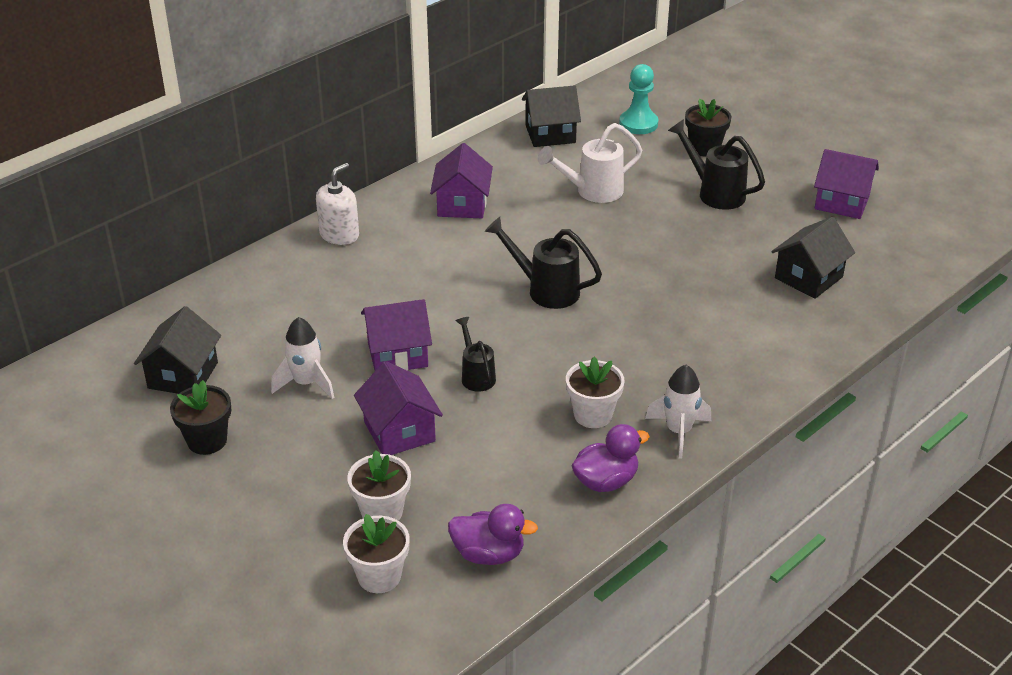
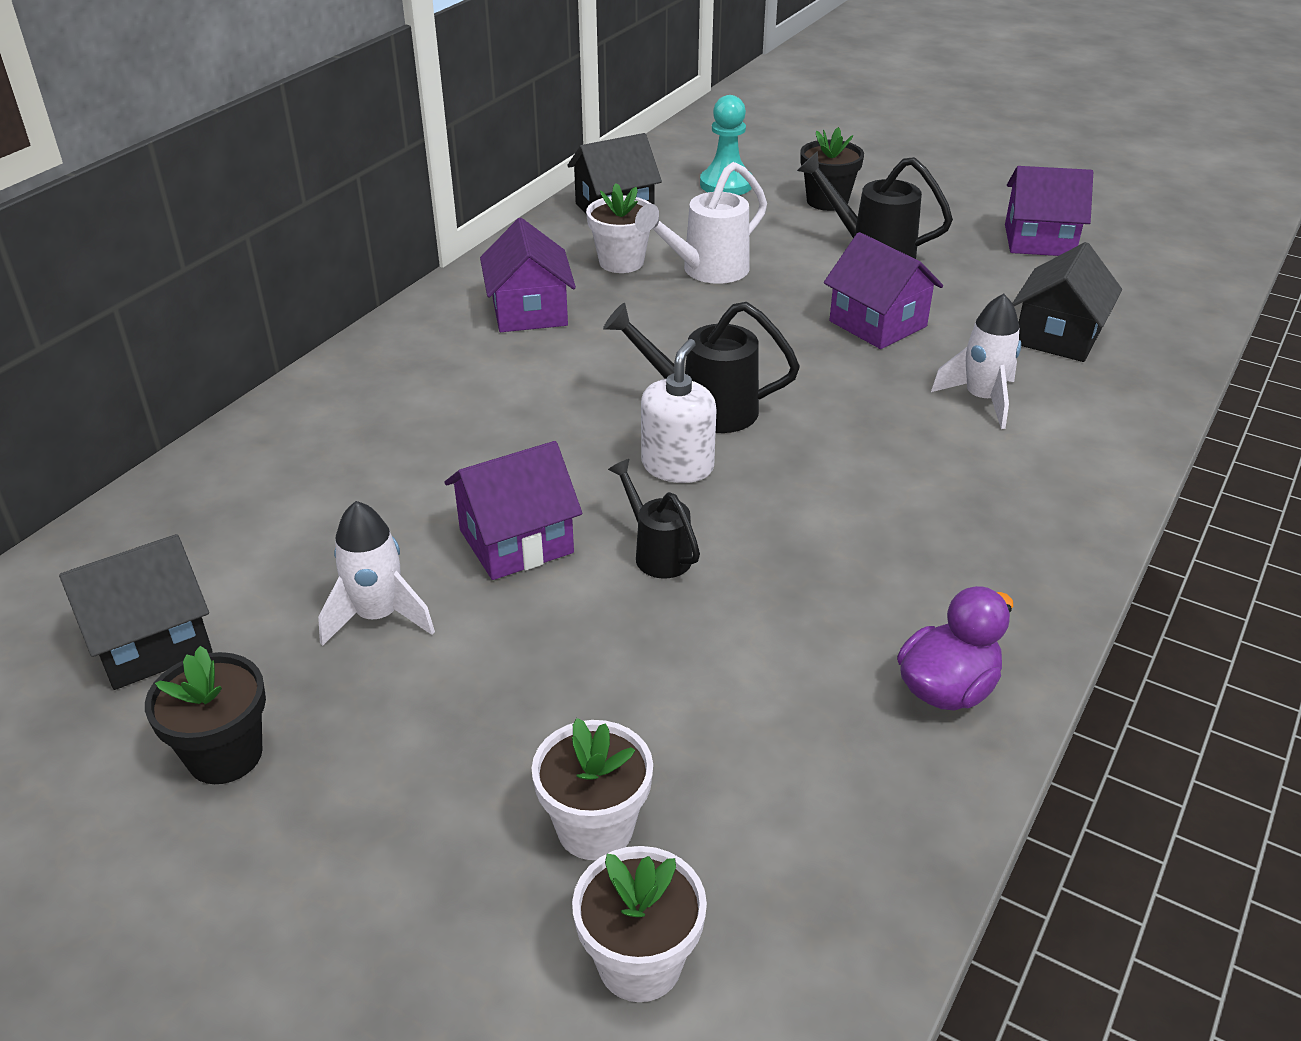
camera: 15 degrees left, 0 degrees up
(183, 375) = (151, 642): black house -> black house turned 60 degrees clockwise
(339, 235) = (358, 378): white soap dispenser -> white soap dispenser (677, 466)
(399, 431) = (569, 670): purple house -> purple house (877, 324)
(489, 554) = (819, 868): purple duck -> none
(593, 415) = (869, 582): white flower pot -> white flower pot (621, 262)
(678, 432) = (1012, 584): white rocket -> white rocket (982, 400)

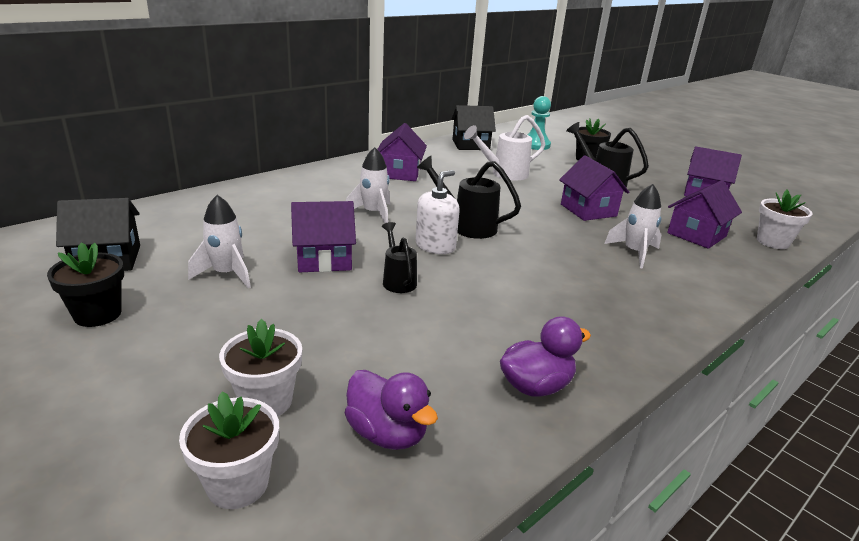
camera: 15 degrees right, 10 degrees down
(538, 420) = (373, 213): none -> white rocket
(621, 262) = (461, 163): white flower pot -> white flower pot (772, 242)
(790, 825) = (387, 433): none -> purple duck
(1057, 337) = (696, 235): black house -> purple house

